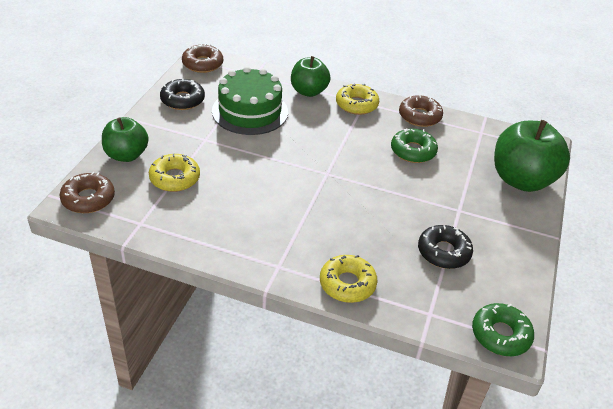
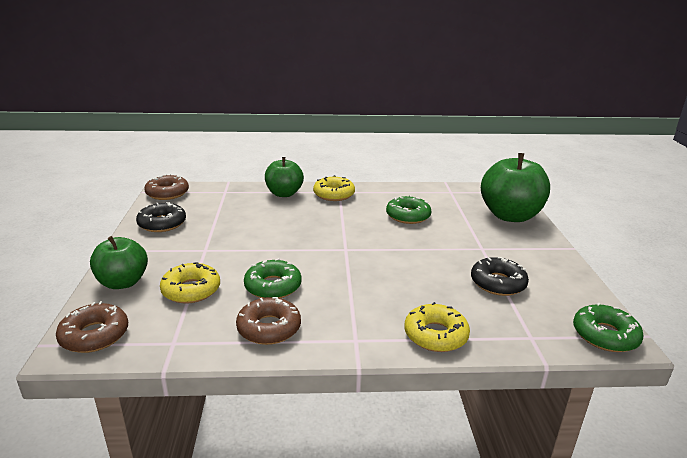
camera: 20 degrees left, 15 degrees down
(241, 194) = (273, 286): none -> green donut
(250, 111) = (238, 218): green cake -> none
(419, 116) = (393, 191): brown donut -> brown donut (269, 328)

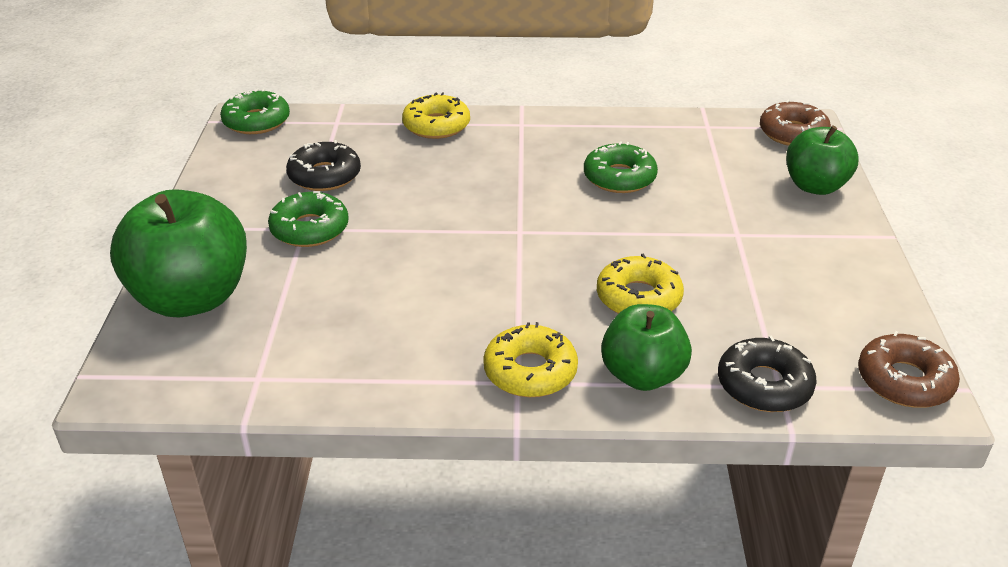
camera: 175 degrees left, 10 degrees up
(162, 223) = (844, 289): black donut -> black donut (764, 385)
(191, 290) = (721, 175): yellow donut -> yellow donut (638, 297)
(269, 328) = (613, 135): brown donut -> none
(408, 216) = (391, 301): green donut -> green donut (310, 229)

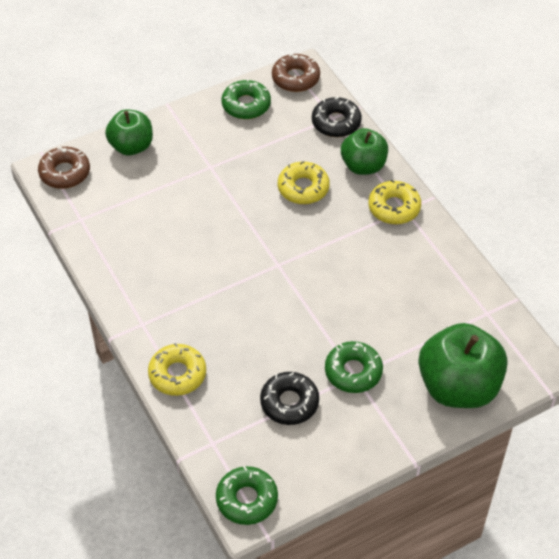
camera: 120 degrees left, 15 degrees up
(619, 177) = (182, 240): green donut -> green donut (246, 105)

